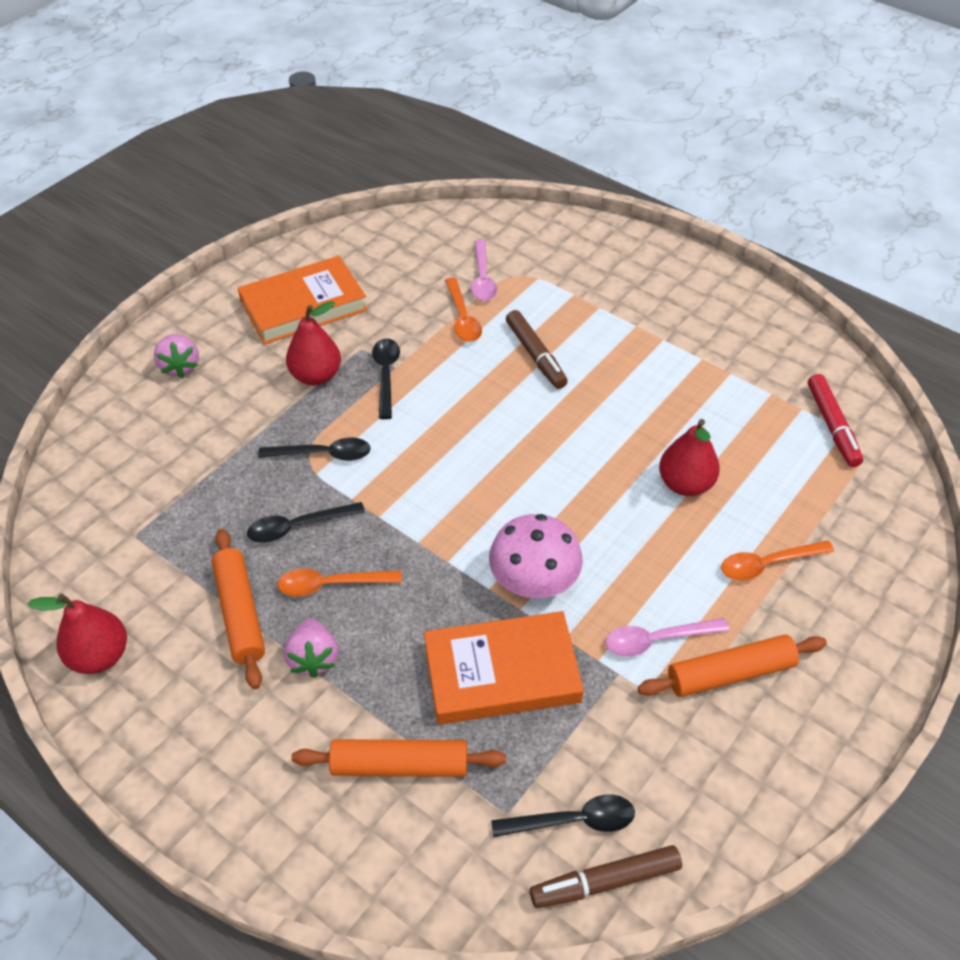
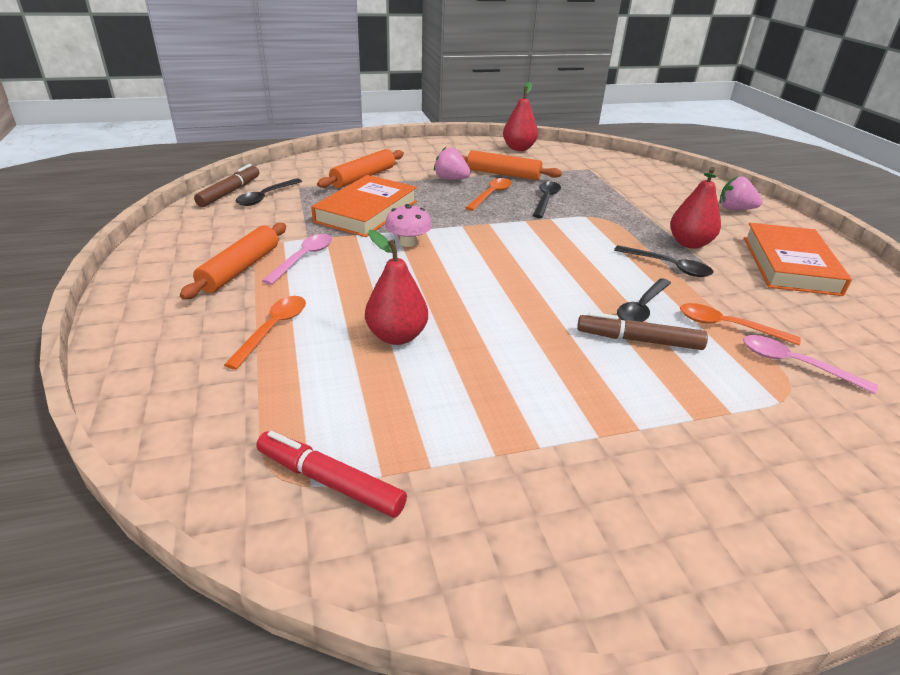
camera: 125 degrees right, 15 degrees down
(323, 454) = (601, 222): black spoon -> black spoon (642, 308)
(534, 580) = (408, 242): pink mushroom -> pink mushroom, size x0.65

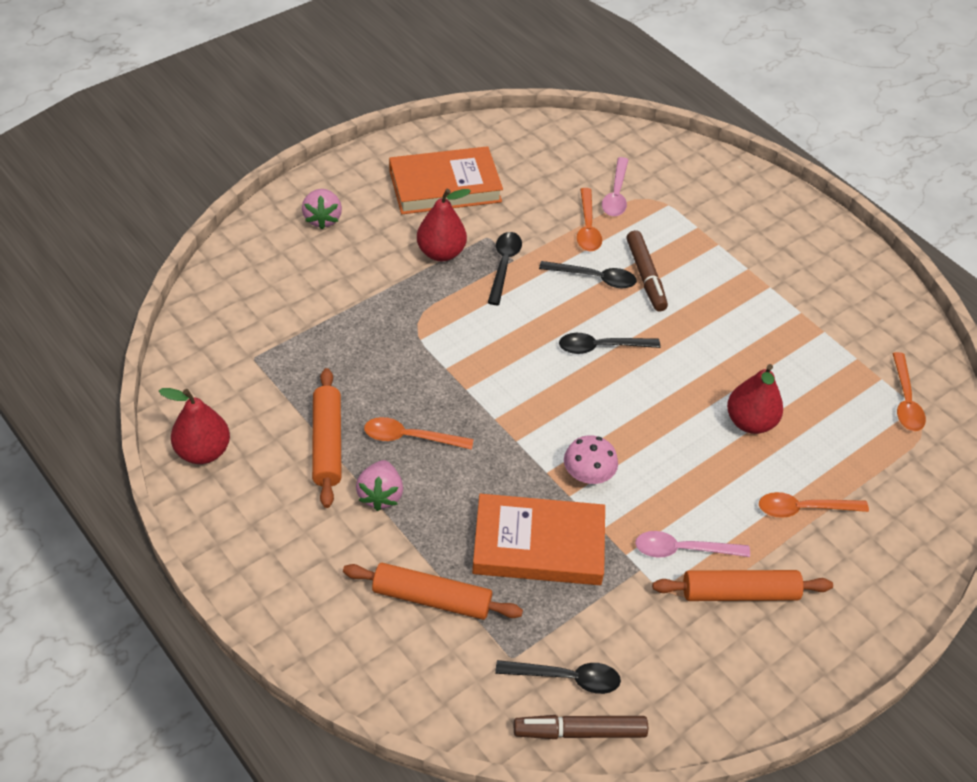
camera: 115 degrees left, 15 degrees up
(330, 481) = (905, 400): red marker -> orange spoon
(546, 200) = (393, 382): black spoon -> black spoon (601, 347)

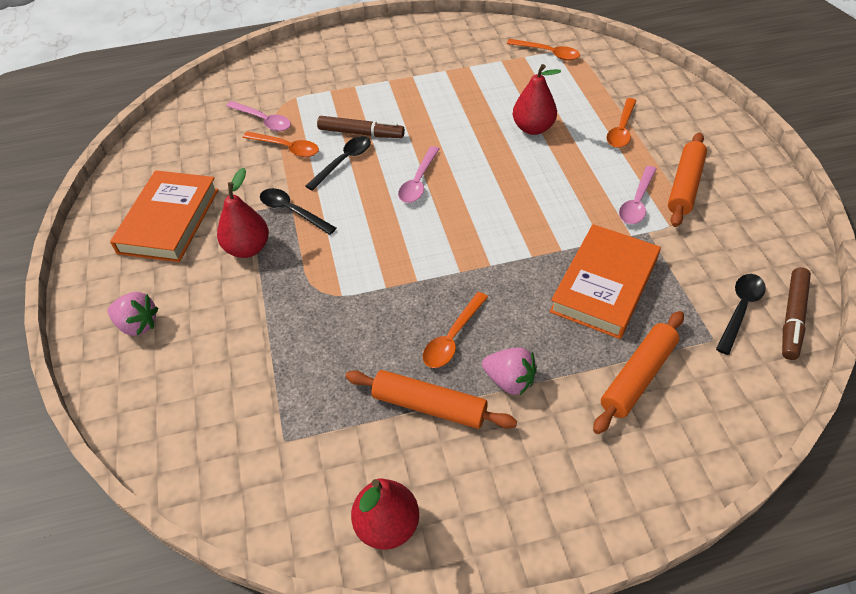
camera: 60 degrees left, 0 degrees up
(588, 474) = (544, 231): pink mushroom -> none
(601, 347) = (418, 181): black spoon -> pink spoon

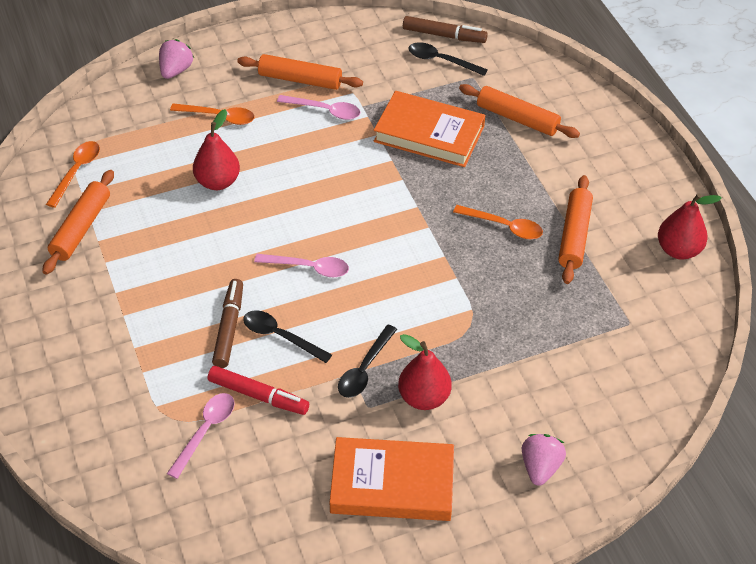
camera: 100 degrees left, 0 degrees up
(287, 148) = (258, 395): orange spoon -> red marker
(483, 57) = (81, 228): none -> orange rolling pin
(509, 381) = (539, 189): pink strawberry -> pink strawberry (176, 70)

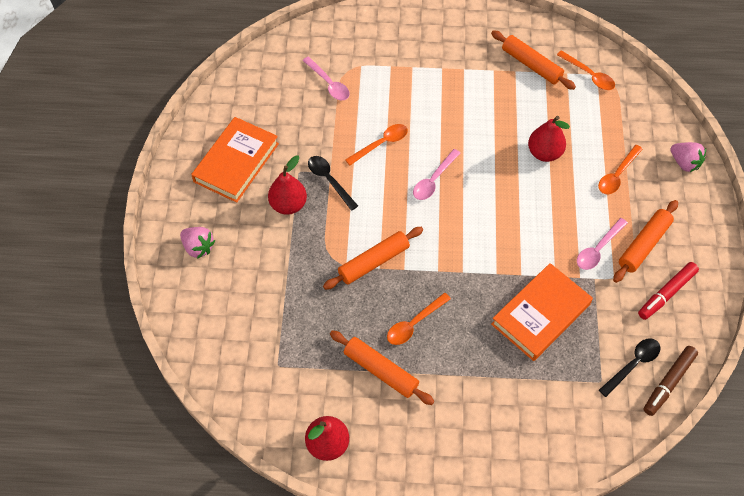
camera: 115 degrees right, 10 degrees up
(229, 328) = (403, 119): brown marker -> none
(258, 395) = (340, 117): red marker -> red marker (666, 293)
(280, 336) = (381, 144): black spoon -> orange spoon
(517, 118) = (533, 393): orange rolling pin -> orange rolling pin (373, 262)

